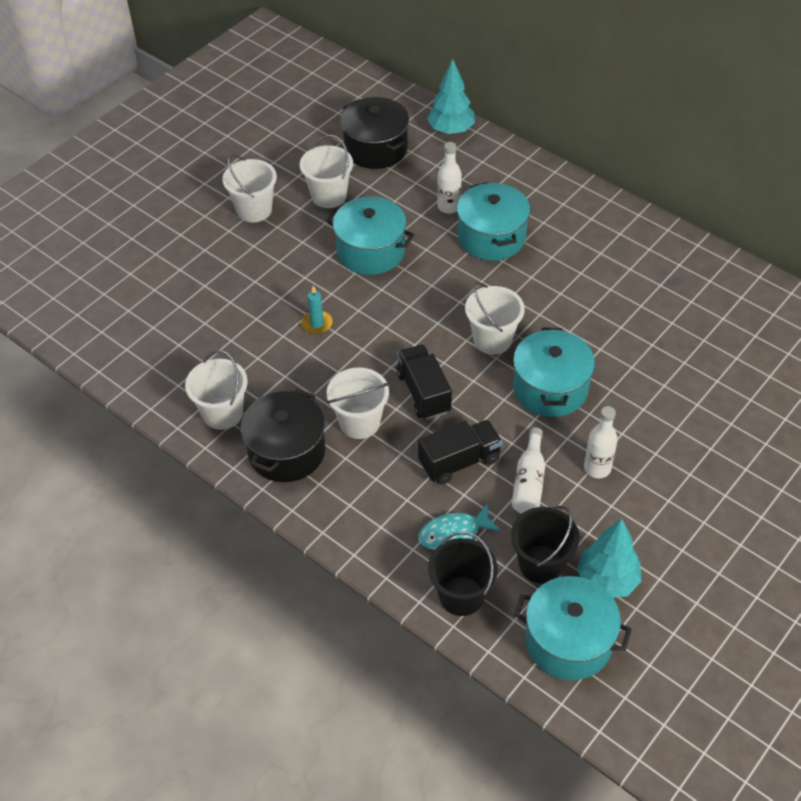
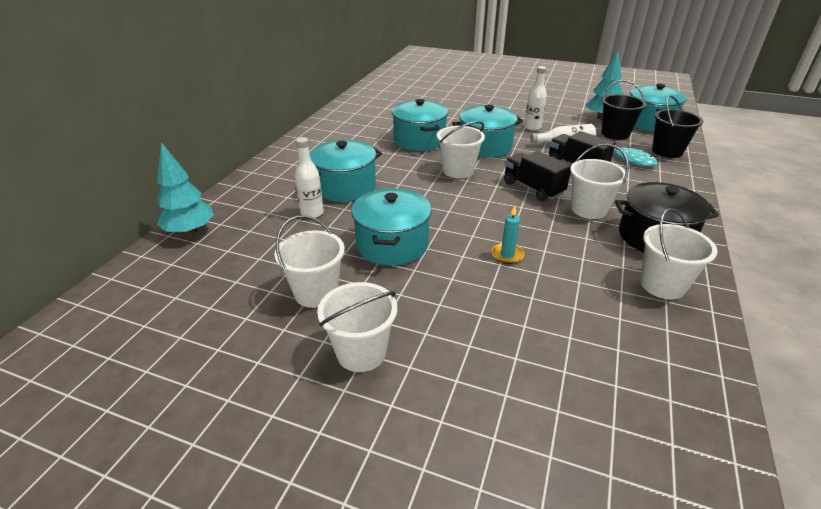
camera: 110 degrees left, 15 degrees down
(376, 148) = (223, 276): black pot -> none
(423, 393) = (533, 188): black truck -> black truck turned 90 degrees clockwise
(592, 327) = (419, 140): none -> turquoise pot

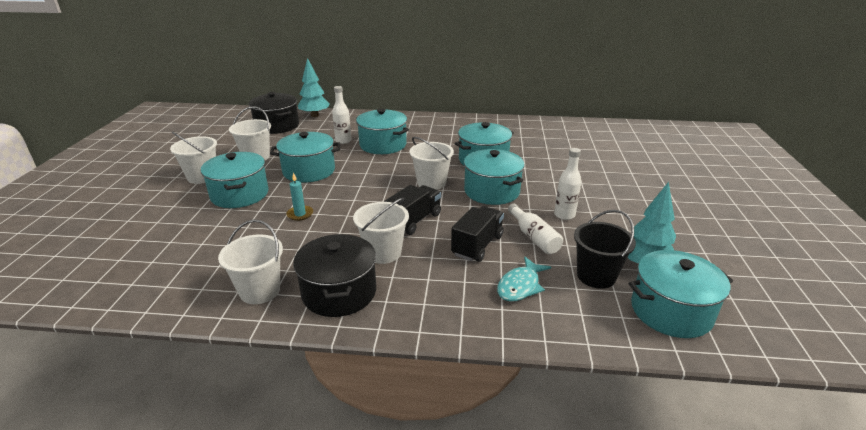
camera: 75 degrees right, 5 degrees down
(199, 270) = (277, 126): none -> black pot
(440, 306) = (240, 194): none -> turquoise pot
(667, 151) = (570, 320): black bucket -> none

